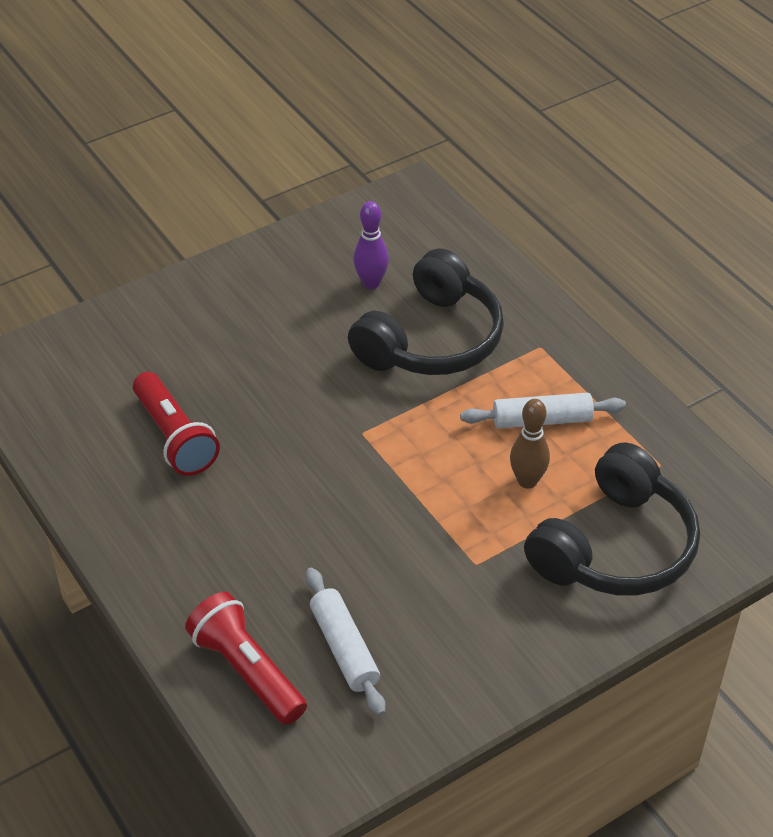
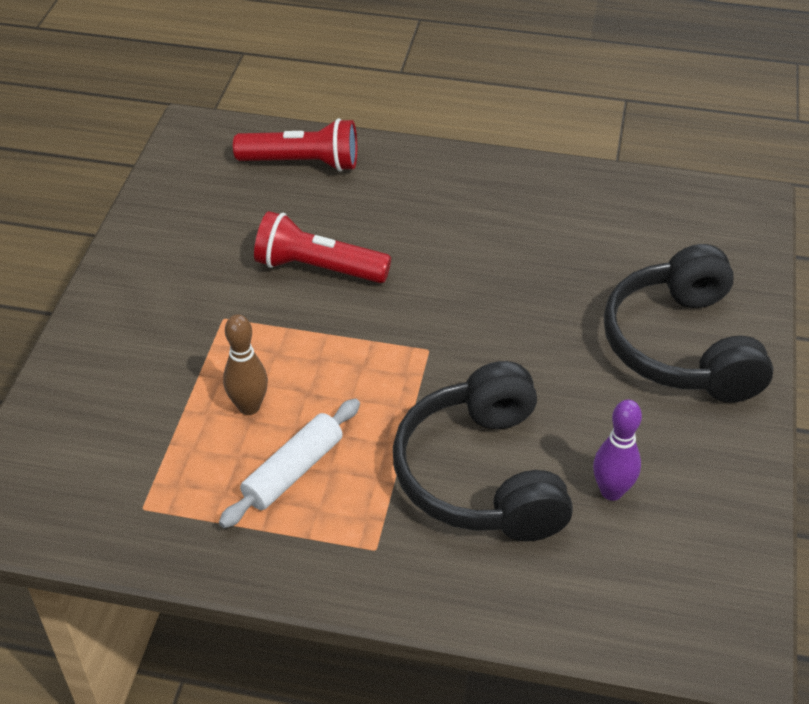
camera: 135 degrees right, 0 degrees up
(175, 437) = (554, 248): red flashlight -> red flashlight (318, 268)
(344, 648) = (256, 211): white rolling pin -> none
(614, 546) = (122, 404): black headphones -> black headphones (682, 346)

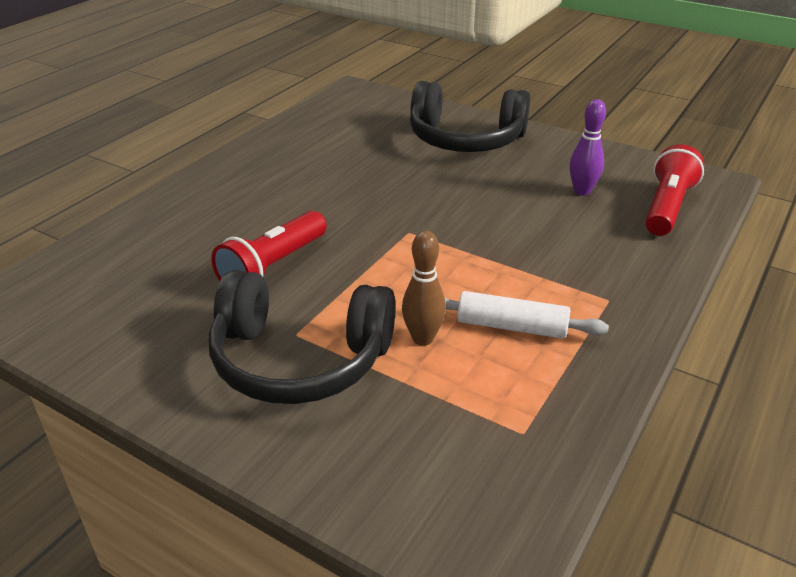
camera: 70 degrees left, 10 degrees down
(293, 471) = (511, 326): white rolling pin -> white rolling pin turned 45 degrees counterclockwise
(303, 163) = (123, 248): red flashlight -> red flashlight (667, 207)
(482, 475) = (550, 236): black headphones -> black headphones (300, 359)

